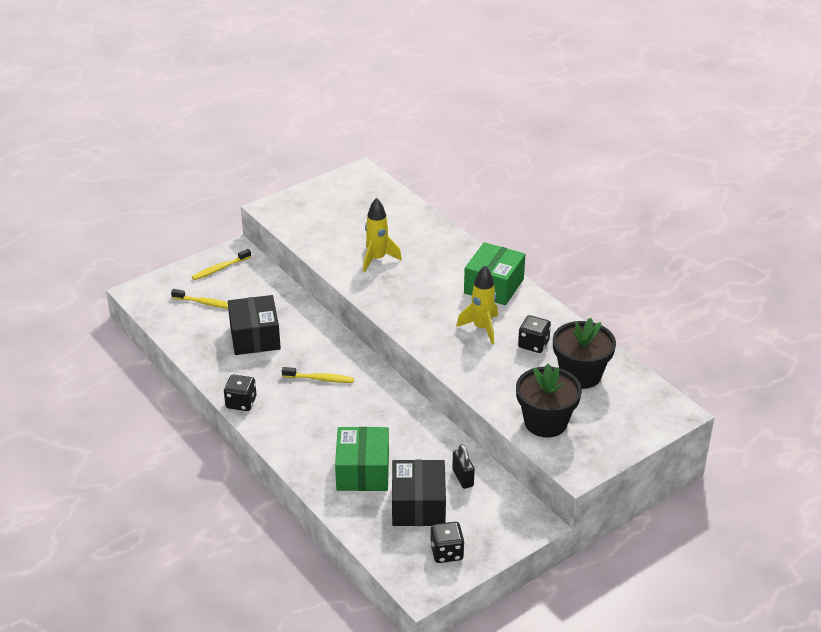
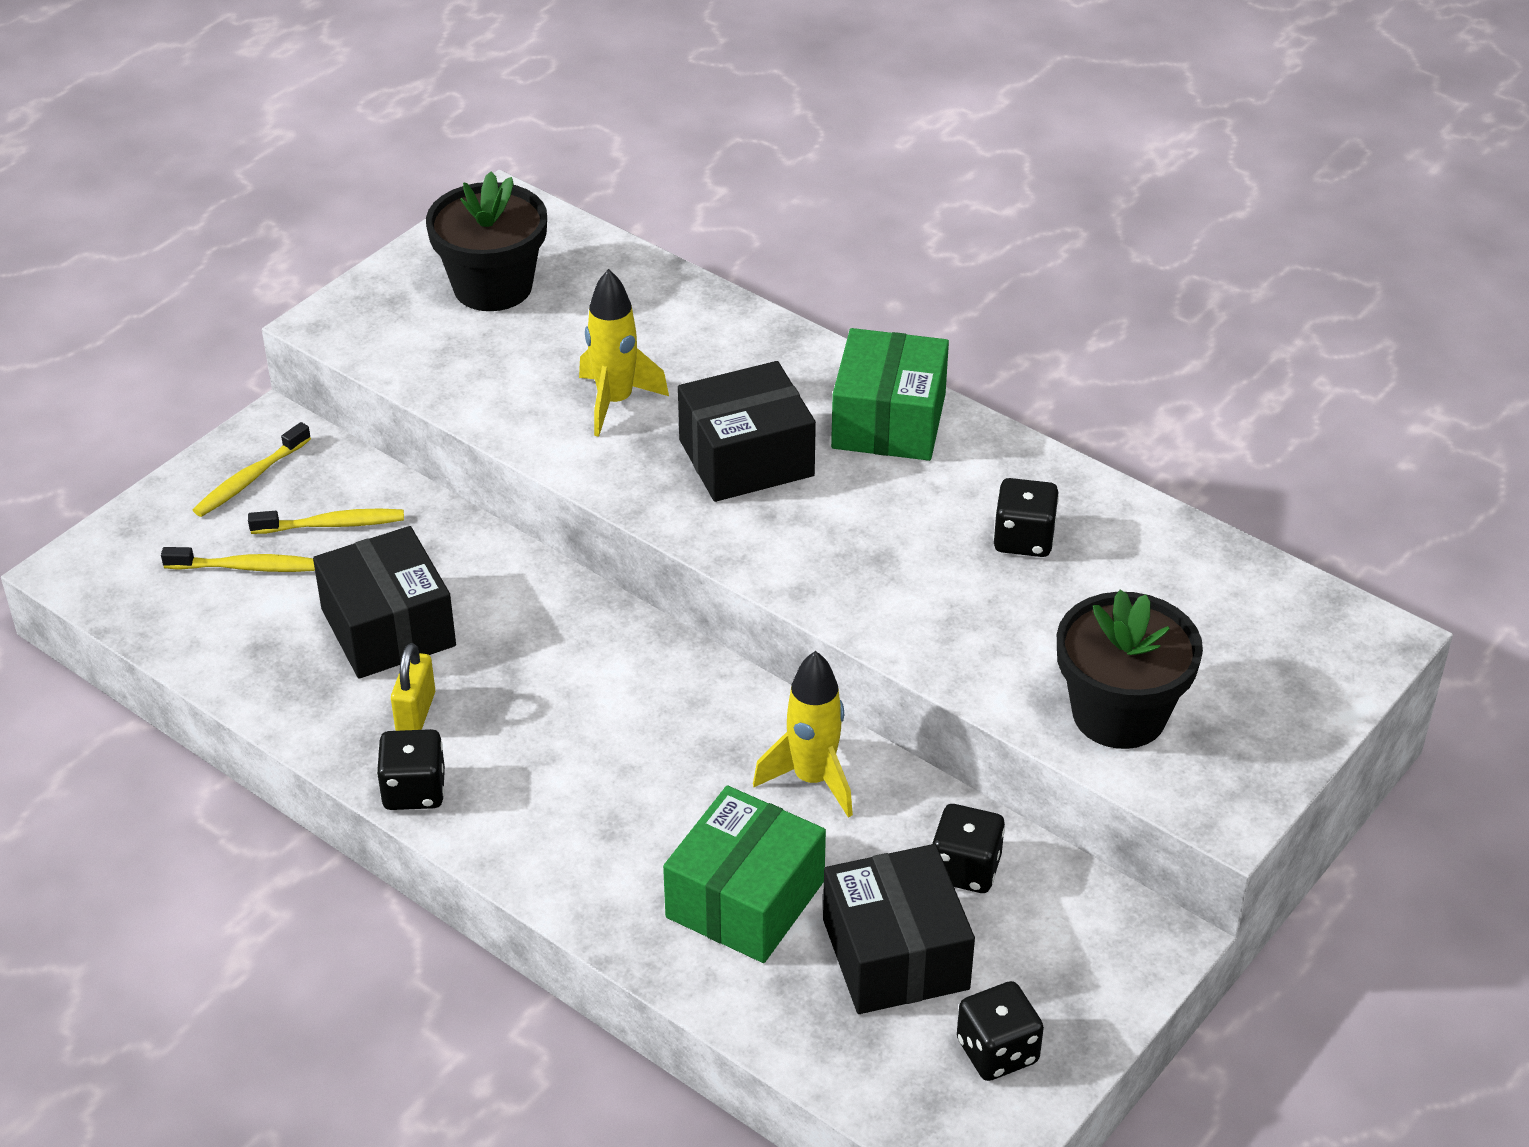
camera: 15 degrees left, 5 degrees up
(253, 372) = (416, 713): none -> yellow padlock
(320, 379) = (570, 699): yellow toothbrush -> yellow toothbrush (332, 524)
(362, 471) = (745, 899): green box -> green box turned 45 degrees clockwise
(425, 291) = (746, 458): none -> black box
(463, 478) = (965, 869): black padlock -> black dice
(482, 328) = (901, 522): yellow rocket -> yellow rocket (812, 779)
(580, 375) = (1148, 590): black flower pot -> black flower pot (493, 287)

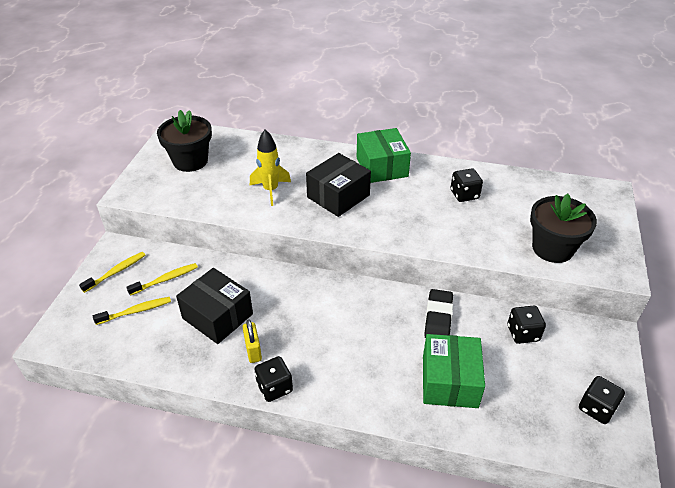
camera: 25 degrees left, 0 degrees up
(250, 479) = (116, 272): yellow toothbrush -> yellow toothbrush turned 150 degrees counterclockwise
(812, 779) = (438, 318): yellow rocket -> black eraser
(895, 954) = (525, 381): black box -> none

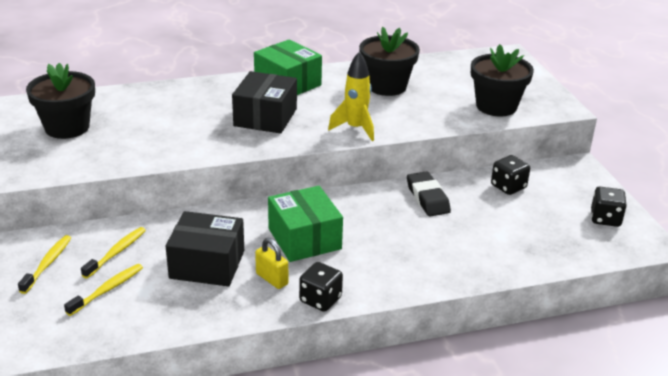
camera: 30 degrees left, 10 degrees down
(270, 190) = (188, 130): yellow rocket -> yellow rocket (355, 129)
(449, 381) = (476, 240): green box -> green box (304, 239)
(464, 194) = (386, 86): black dice -> black flower pot

